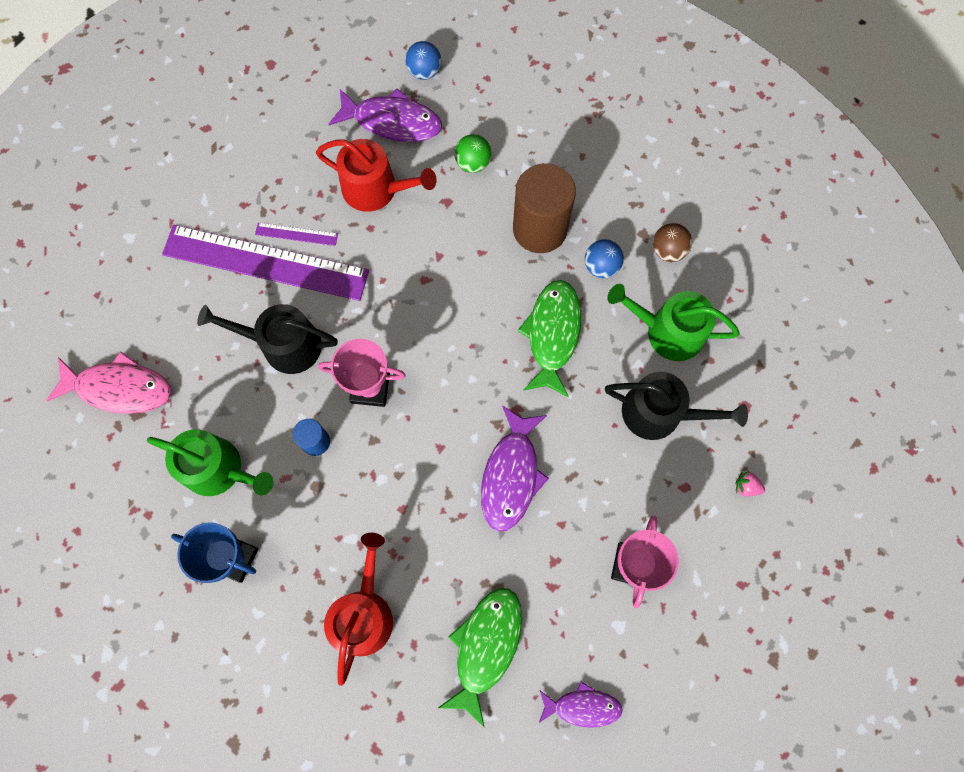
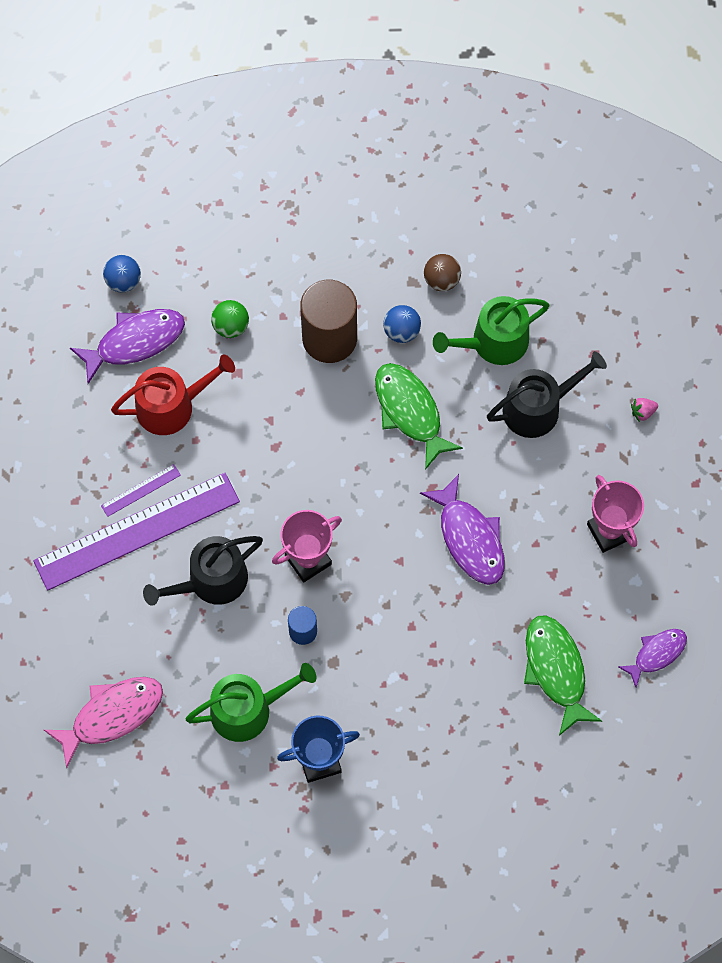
camera: 40 degrees left, 5 degrees down
(364, 613) = (449, 719): red watering can -> none

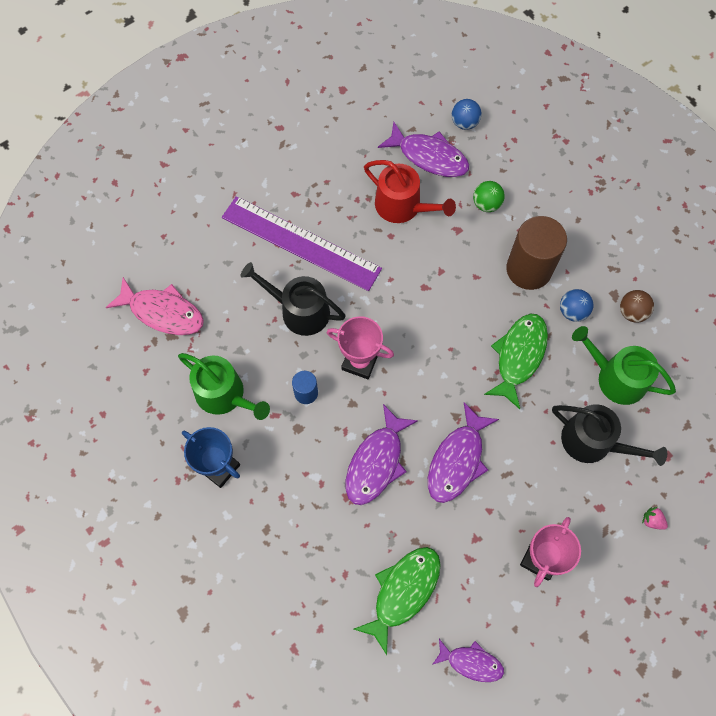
camera: 55 degrees right, 0 degrees up
(140, 490) = (330, 226): purple ruler -> none
(419, 612) = (376, 462): none -> purple fish

